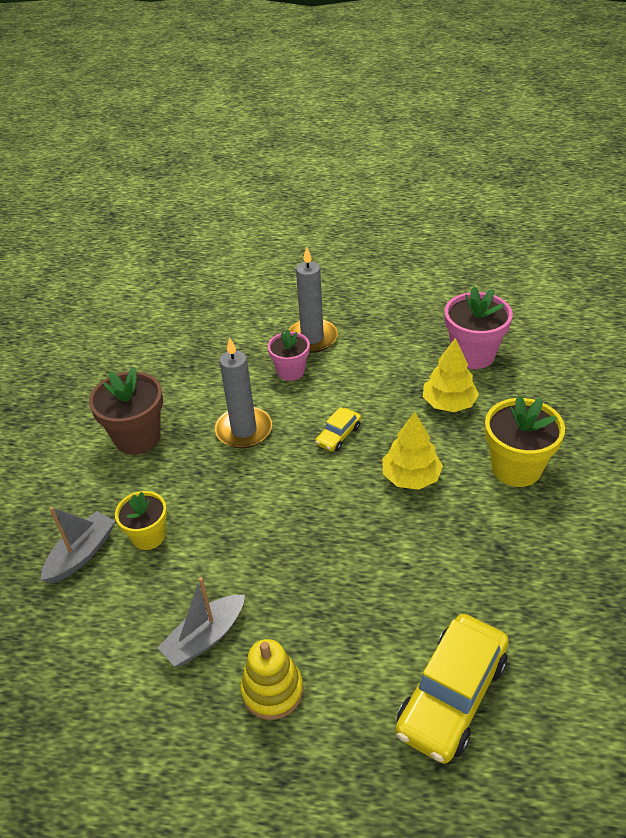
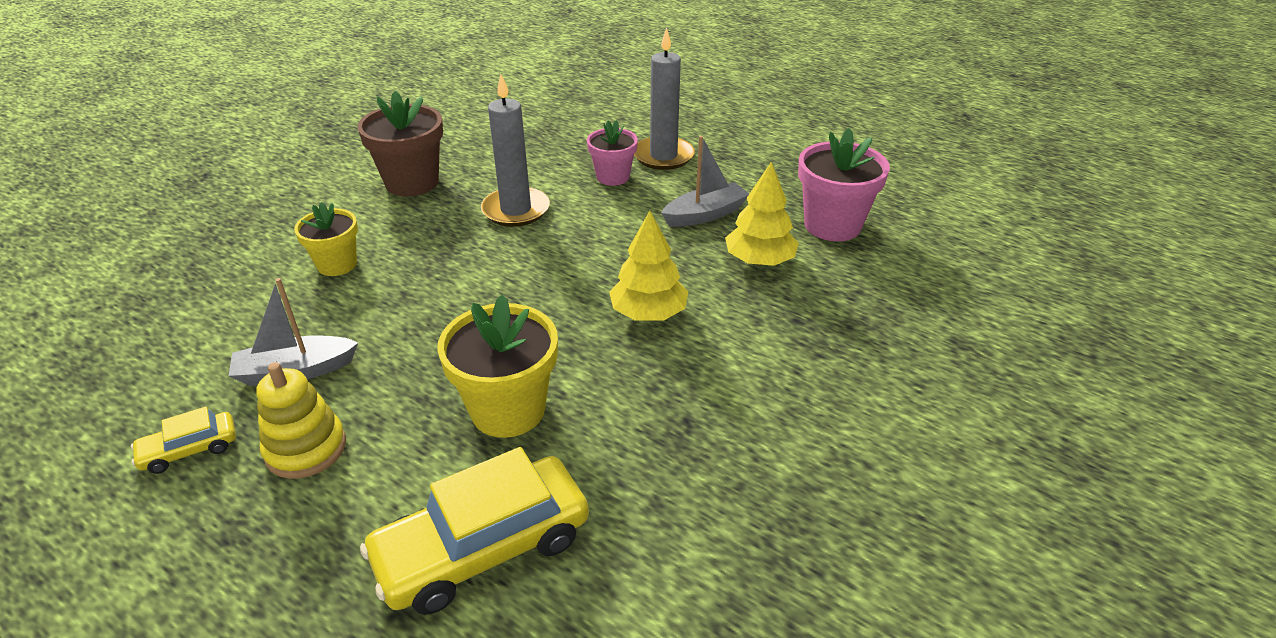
camera: 25 degrees right, 5 degrees down
(81, 554) = (266, 256): grey boat -> grey boat (705, 214)
(338, 435) = (607, 247): yellow car -> yellow car (189, 450)
(516, 468) = (783, 350): yellow flower pot -> yellow flower pot (508, 410)

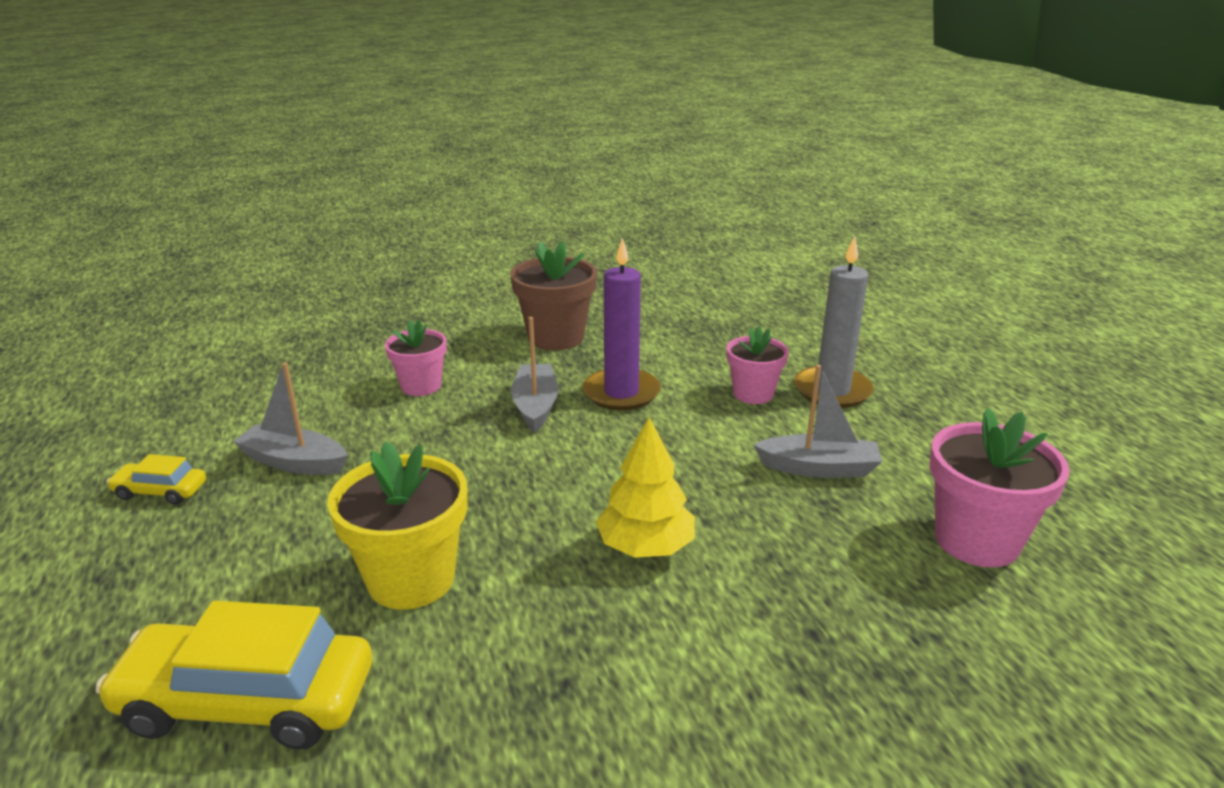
camera: 35 degrees right, 10 degrees down
(306, 448) = (229, 531): yellow stacking toy -> none
(337, 264) = (421, 386): yellow flower pot -> pink flower pot
(458, 245) = (535, 406): none -> grey boat
(516, 210) = (621, 393): grey candle -> purple candle
(759, 260) = (834, 543): yellow tree -> none

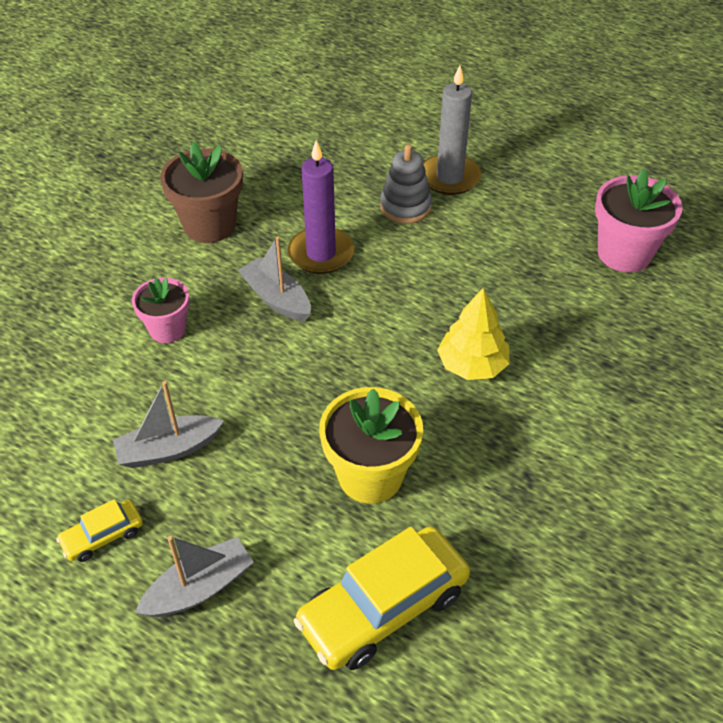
camera: 40 degrees left, 20 degrees up
(753, 394) = (405, 207): pink flower pot -> grey stacking toy
(818, 468) = (503, 248): grey boat -> grey boat (199, 588)

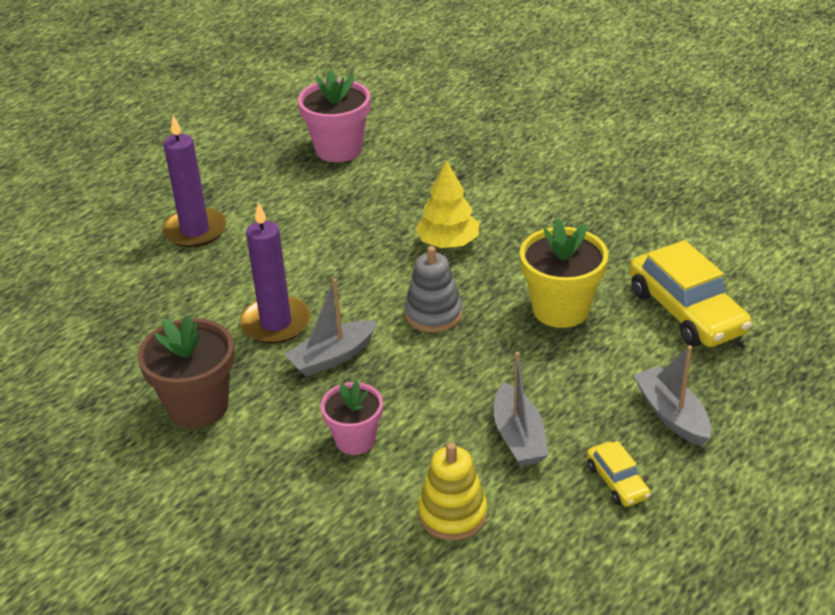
camera: 80 degrees left, 10 degrees down
(73, 407) = (453, 514): none -> yellow stacking toy
(405, 207) = (227, 262): grey stacking toy -> grey stacking toy (433, 314)
(449, 177) = (195, 231): grey candle -> purple candle

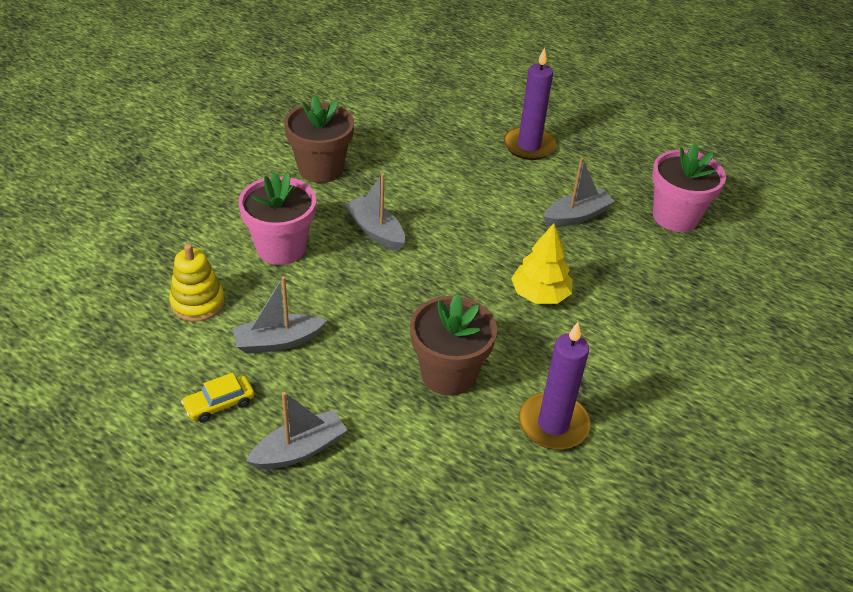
camera: 80 degrees right, 5 degrees up
(276, 323) = (415, 198): purple candle -> purple candle (553, 424)
(328, 209) = (576, 216): none -> grey boat
(355, 440) = (281, 248): pink flower pot -> pink flower pot, size x1.57
(433, 314) = (434, 287): grey stacking toy -> none
(560, 309) = (448, 374): yellow flower pot -> brown flower pot
(686, 311) = (454, 475): yellow car -> none

